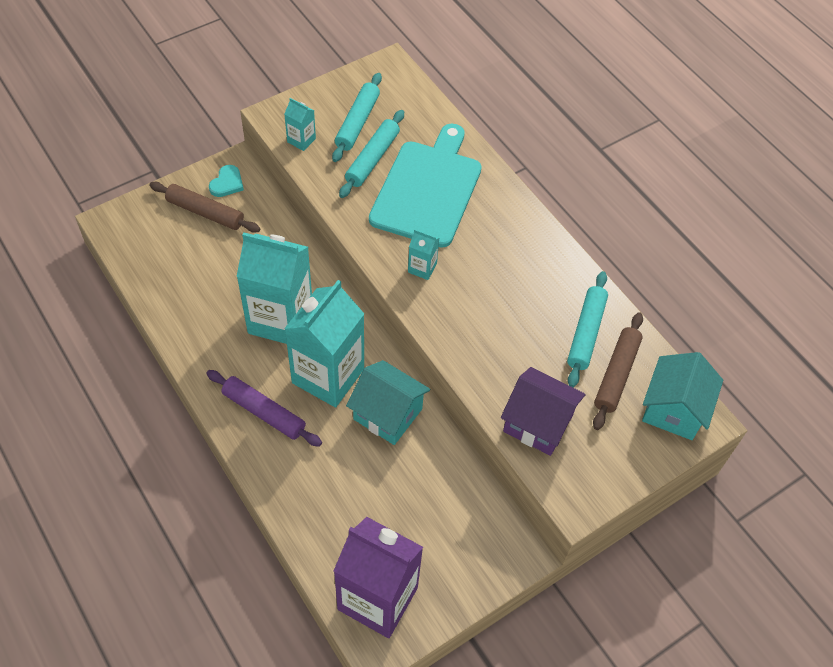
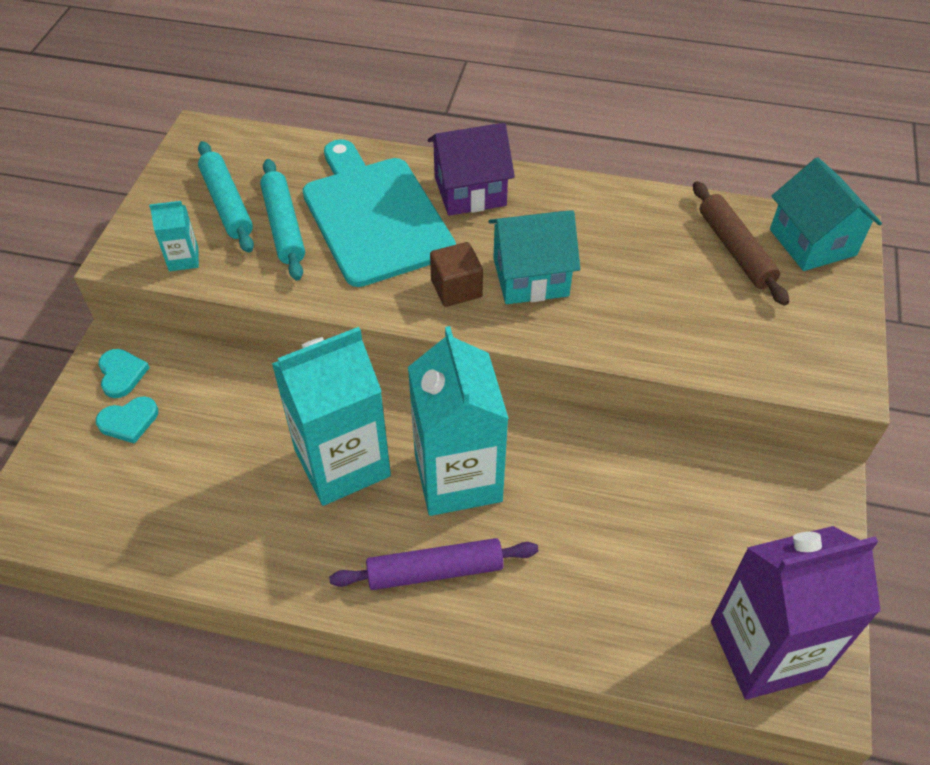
camera: 40 degrees left, 5 degrees down
(205, 212) = (129, 421): brown rolling pin -> turquoise heart
(387, 414) = (559, 464): turquoise house -> turquoise house (530, 277)
(422, 268) = (456, 288): turquoise carton -> brown cube
(538, 423) = (729, 342): purple house -> purple house (470, 191)
(585, 333) = (668, 235): turquoise rolling pin -> none

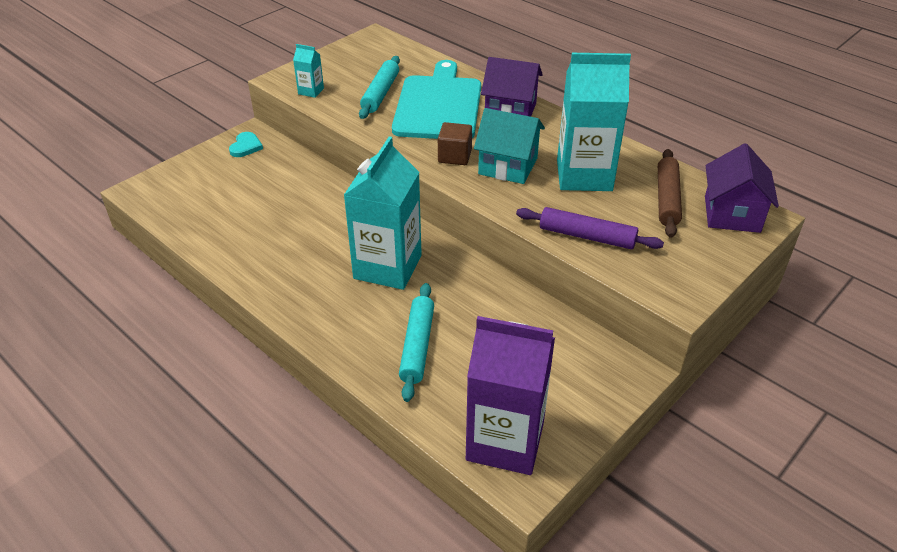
camera: 30 degrees right, 10 degrees down
(129, 421) = (230, 169): turquoise heart -> none
(226, 204) = (358, 73): turquoise rolling pin -> turquoise rolling pin (417, 346)
(342, 463) = (326, 233): turquoise carton -> turquoise carton (584, 175)
(435, 571) = (332, 307): purple rolling pin -> purple rolling pin (587, 236)
(812, 242) = (732, 214): turquoise house -> purple house

